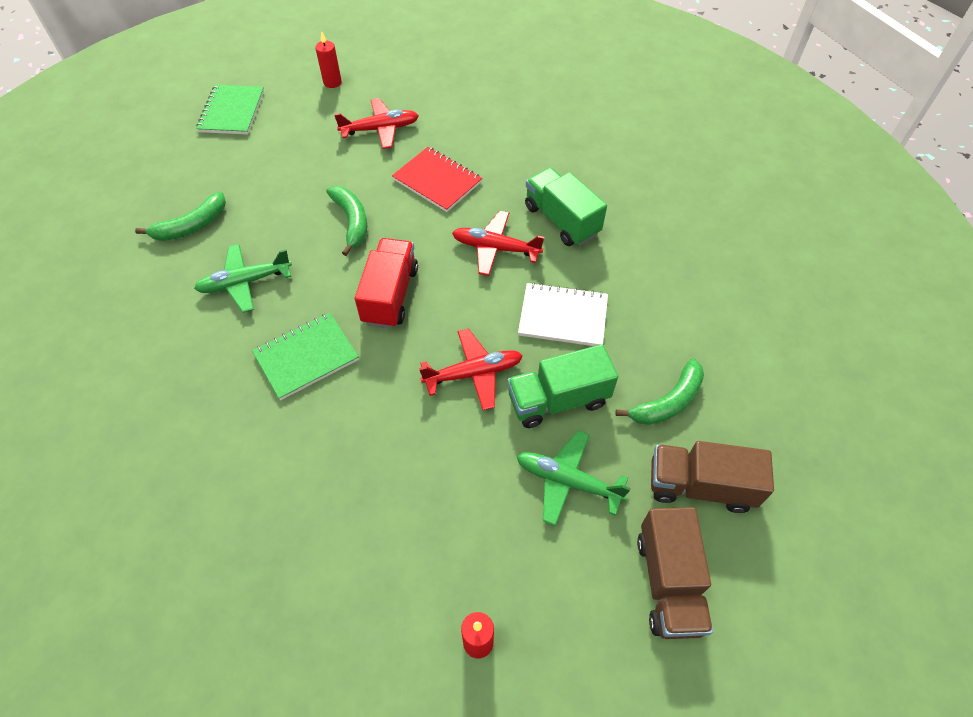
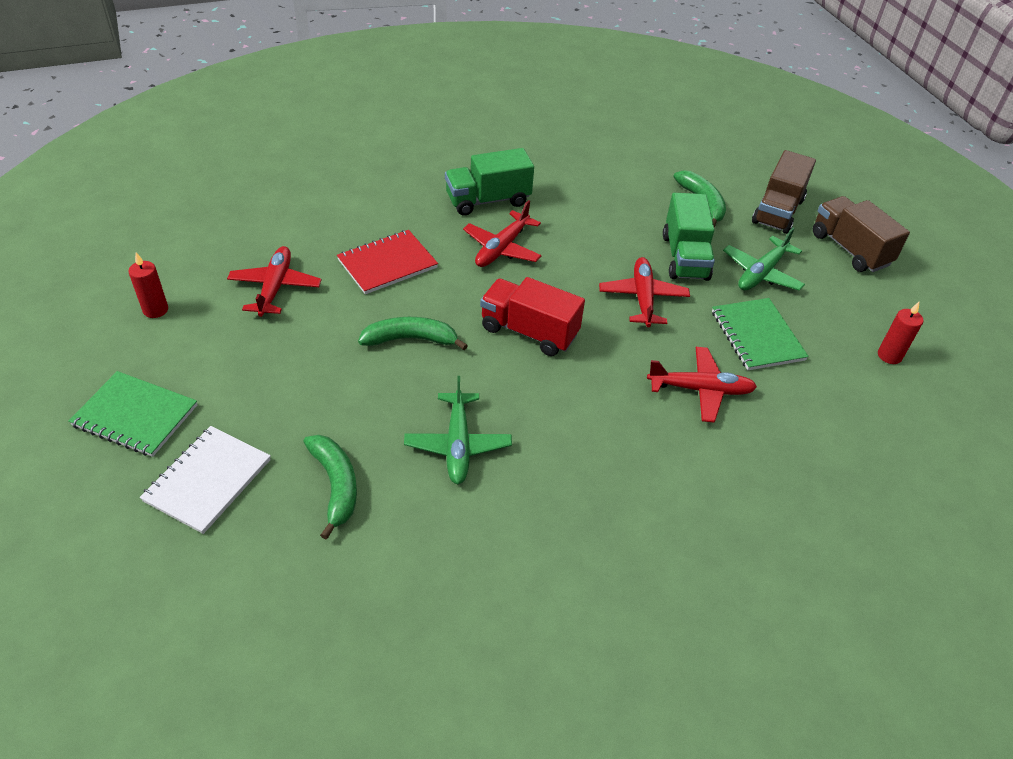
camera: 75 degrees left, 10 degrees down
(306, 357) = (584, 409): green notebook -> green notebook (757, 336)
(358, 446) = (701, 390): none -> red plane
(563, 316) = (600, 231): white notebook -> white notebook (208, 480)
(668, 582) = (850, 249): brown truck -> brown truck turned 135 degrees counterclockwise

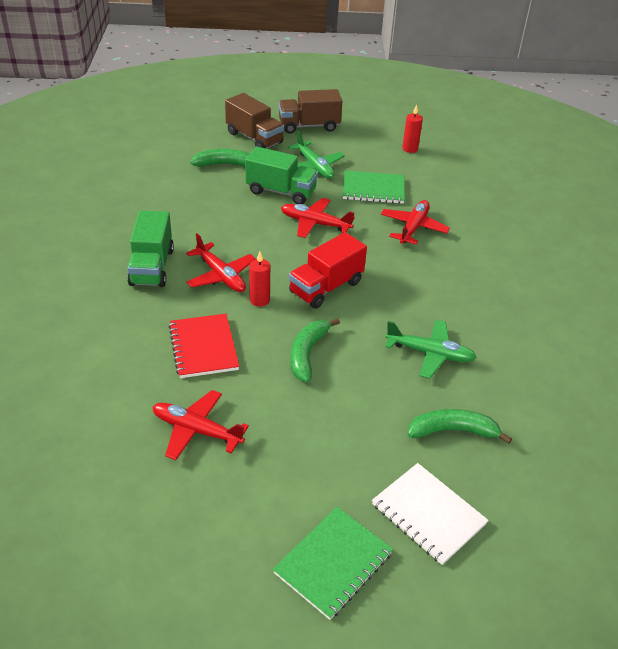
camera: 70 degrees left, 5 degrees down
(155, 310) = (184, 532): red candle -> red candle (259, 300)

